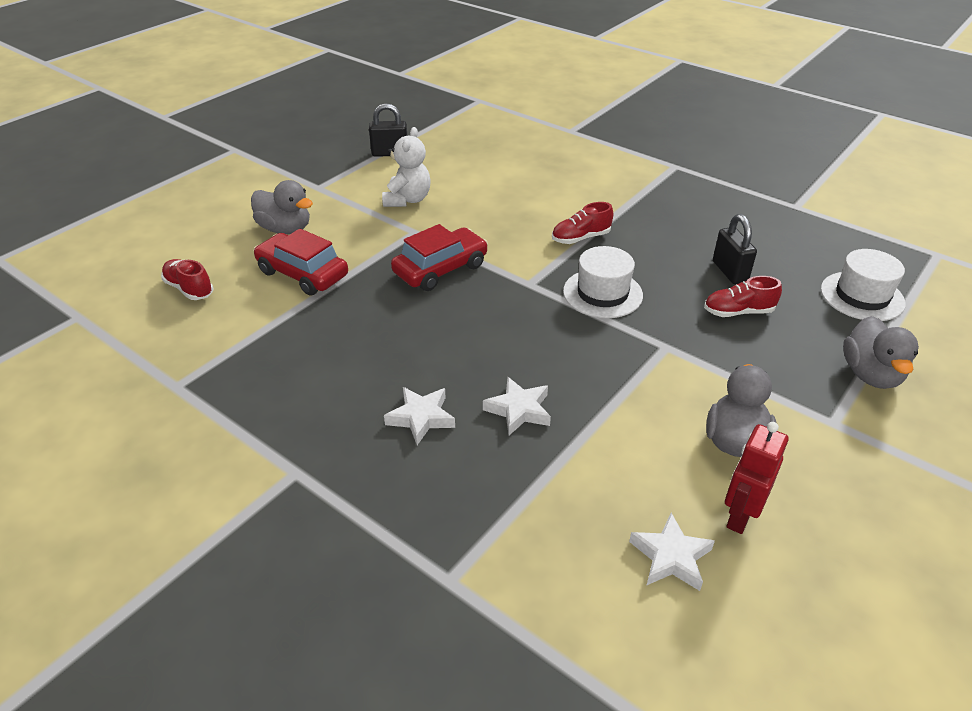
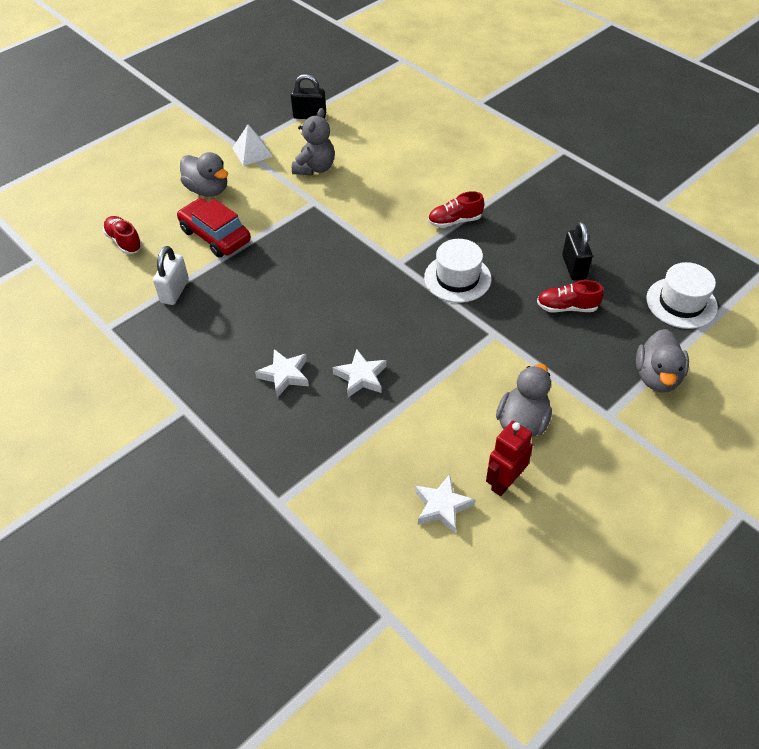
camera: 10 degrees right, 10 degrees up
(261, 336) = (175, 291): none -> white padlock
(331, 190) = (252, 152): none -> white pyramid
(407, 200) = (315, 168): white teddy bear -> grey teddy bear
(440, 269) = (328, 241): red car -> none

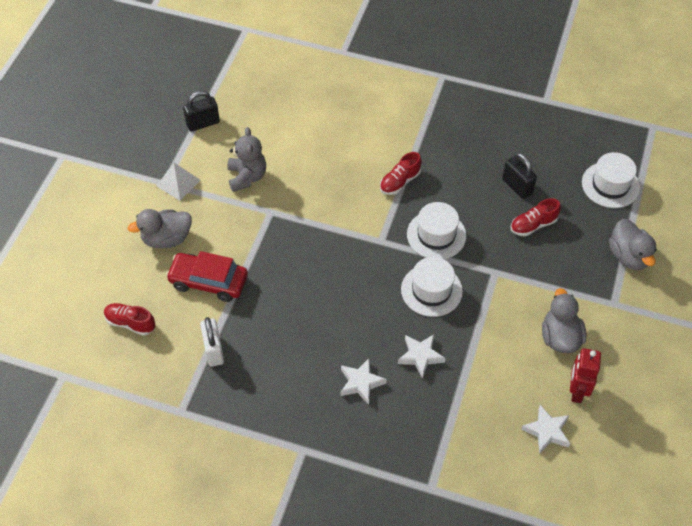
camera: 30 degrees left, 5 degrees up
(208, 190) = (166, 239): grey duck -> grey duck turned 150 degrees clockwise
(416, 323) = (431, 290): none -> white hat

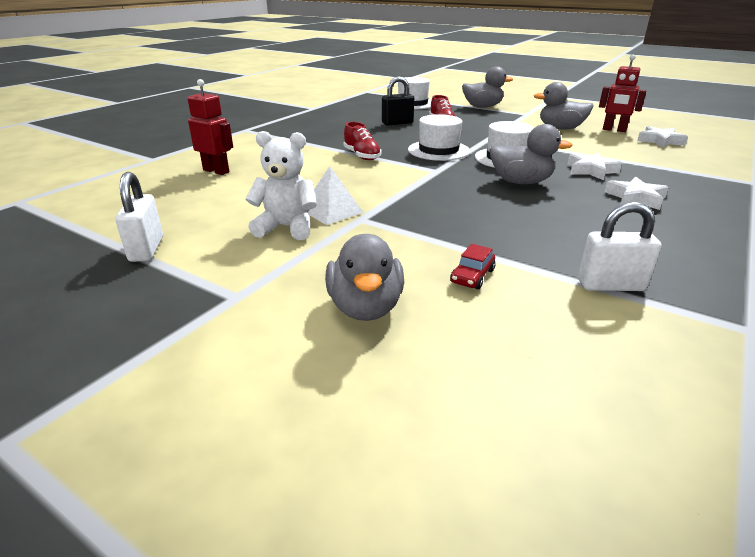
camera: 75 degrees left, 25 degrees down
(130, 323) = (562, 373): red shoe -> none
(178, 183) = (248, 283): white pyramid -> white pyramid (332, 211)
(203, 123) = (146, 249): black padlock -> white padlock
(208, 282) = (472, 276): red car -> red car, size x0.47
(247, 177) = (287, 227): grey teddy bear -> white teddy bear
(331, 101) = (216, 171): none -> red robot
(372, 302) = (521, 182): none -> grey duck

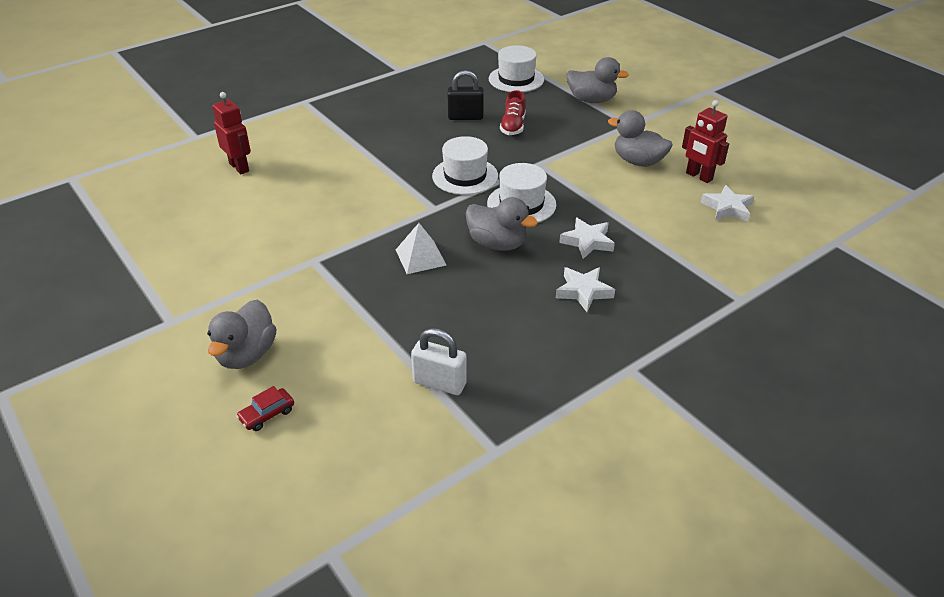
camera: 20 degrees right, 10 degrees up
(146, 249) = (137, 258): white padlock -> none
(287, 227) = (249, 257): white teddy bear -> none
(332, 211) = (298, 245): white pyramid -> white pyramid (420, 257)
(362, 156) = (383, 170): red shoe -> none
(472, 276) = (345, 346): red car -> red car (267, 414)

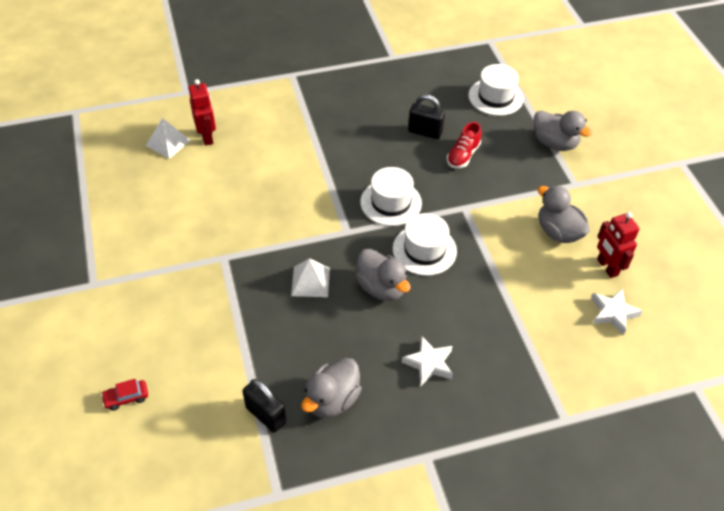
camera: 20 degrees right, 10 degrees up
(197, 181) = (168, 143): none -> white pyramid
(247, 354) = (134, 336): grey duck -> grey duck (332, 400)
(439, 383) = (266, 415): white padlock -> black padlock
(587, 241) = (461, 310): white star -> none

